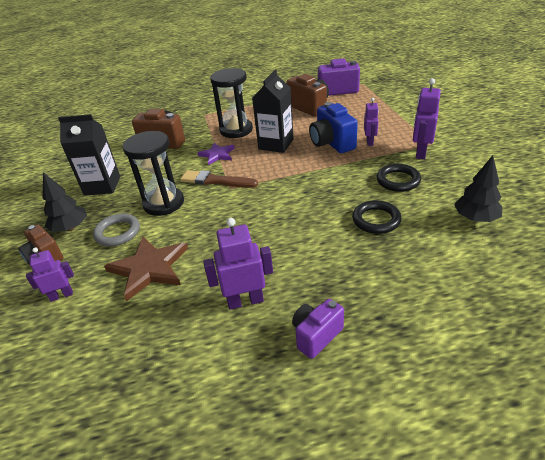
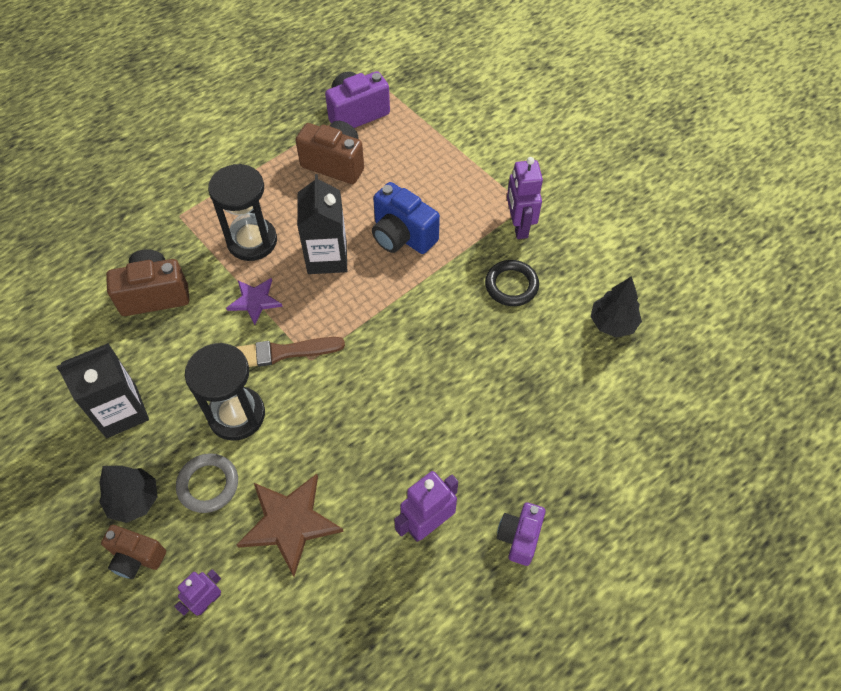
camera: 30 degrees left, 20 degrees up
(370, 142) = (449, 220): purple robot -> none
(376, 220) = (512, 359): black ring -> none

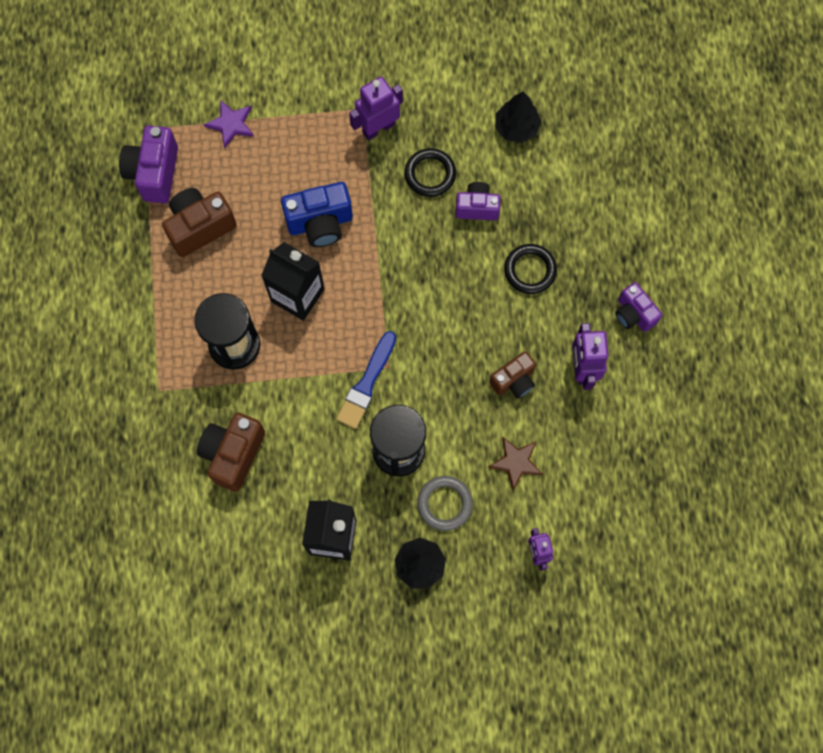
camera: 55 degrees left, 15 degrees up
(136, 557) = (469, 585): brown camera -> brown camera (514, 381)
(255, 301) = (299, 377): purple star -> purple star (231, 124)
(283, 352) = (366, 383): brown brush -> blue brush
(289, 522) = (516, 462): brown star -> brown star, size x0.61
(489, 417) = (530, 270): none -> black ring
(512, 338) = (477, 207): none -> purple camera
(519, 226) = (378, 128): purple robot -> purple robot turned 120 degrees clockwise

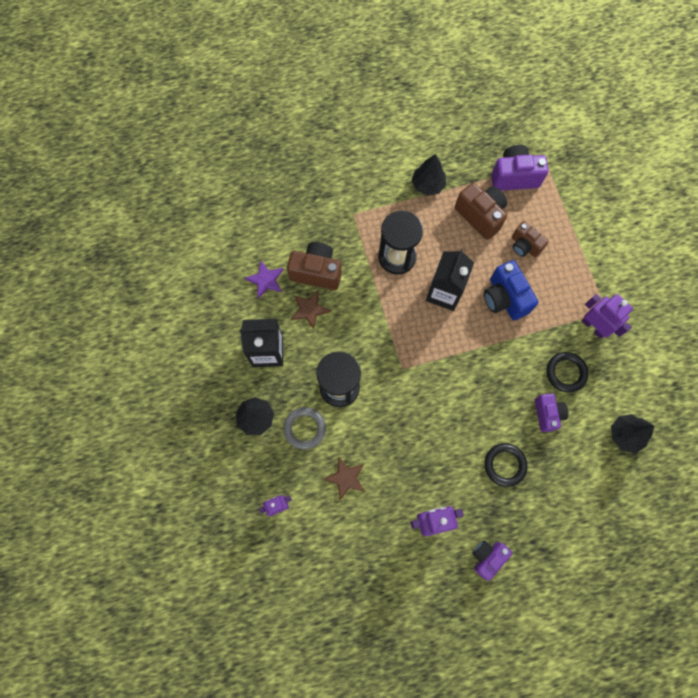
camera: 80 degrees right, 0 degrees up
(139, 285) = (427, 185): none -> black tree
(231, 124) = (567, 220): purple star -> purple star (266, 280)
(285, 472) = (309, 309): none -> brown star
(366, 383) = (386, 355): blue brush -> none
(514, 381) = (410, 466): brown camera -> brown camera (524, 246)

